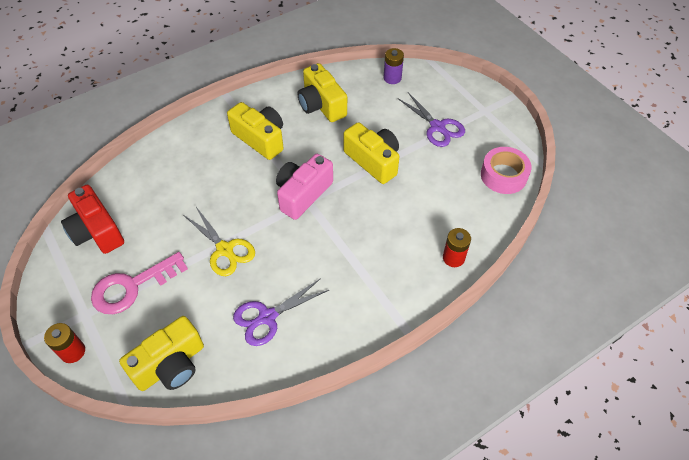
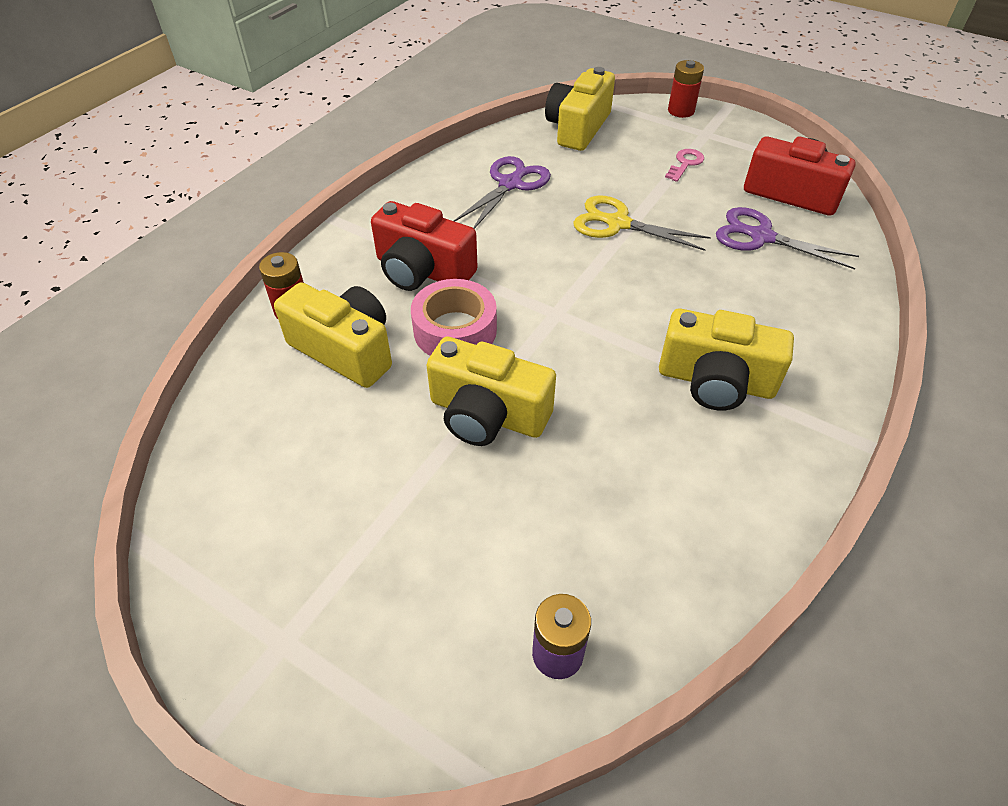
camera: 155 degrees right, 5 degrees down
(132, 286) = (685, 164): pink key -> pink key, size x0.48
(303, 194) = (570, 319): pink camera -> none
(321, 105) = (666, 498): yellow camera -> yellow camera (345, 350)
(366, 259) = (422, 270): none -> red camera
(437, 127) = (388, 542): purple scissors -> purple scissors (761, 237)
(503, 175) = (220, 477): pink tape -> pink tape (455, 330)

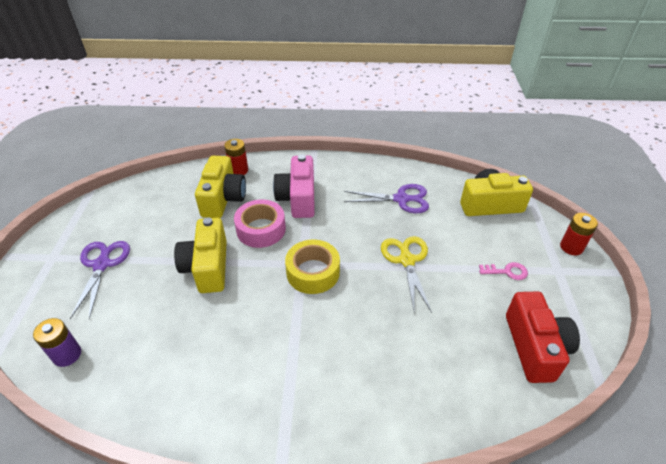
camera: 60 degrees right, 5 degrees down
(422, 270) = (298, 198): red camera -> pink camera
(580, 308) = (313, 272): none -> yellow tape
(715, 381) = (291, 362): yellow camera -> none
(761, 237) = (461, 343): purple scissors -> purple scissors (102, 265)

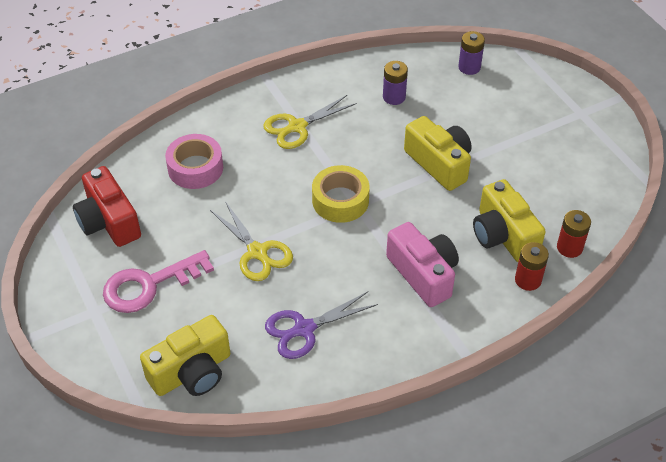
camera: 150 degrees right, 5 degrees up
(102, 265) = (531, 126): purple scissors -> none
(173, 356) = (394, 97): none -> purple battery
(261, 229) = (427, 219): pink tape -> pink tape (195, 168)
(295, 369) = (297, 127): none -> yellow scissors
(507, 271) = (149, 285): pink key -> pink key, size x2.07
(571, 247) = (81, 349): red battery -> red battery (569, 247)

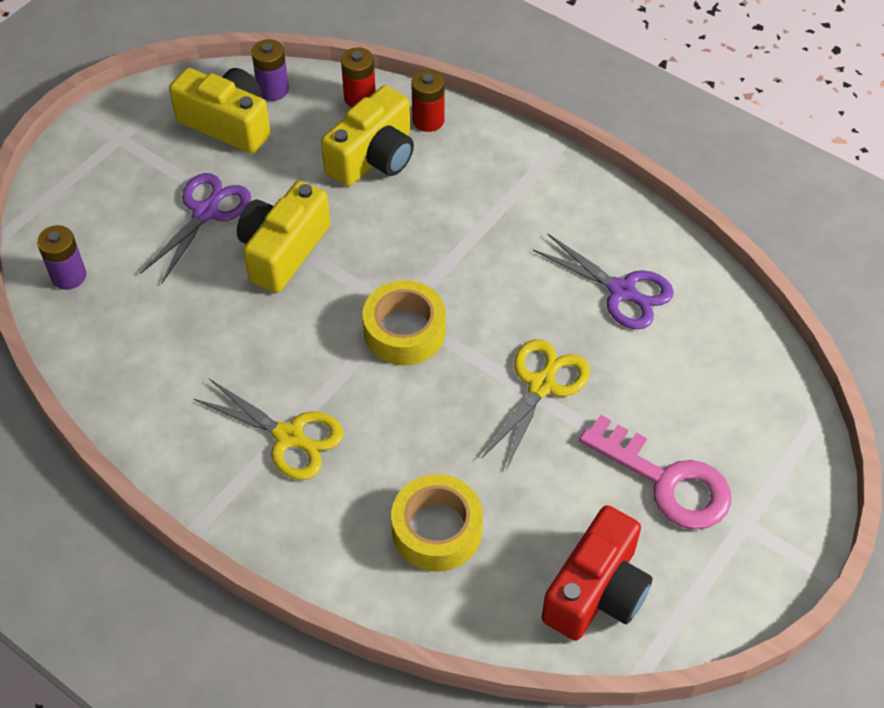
camera: 115 degrees left, 5 degrees up
(192, 372) = (750, 373): yellow camera -> yellow camera (228, 124)
(195, 168) = (437, 530): pink tape -> yellow tape
(394, 97) = (172, 342): purple battery -> purple battery (273, 90)
(423, 274) = (474, 210): pink camera -> none
(492, 137) = (206, 212): none -> purple scissors

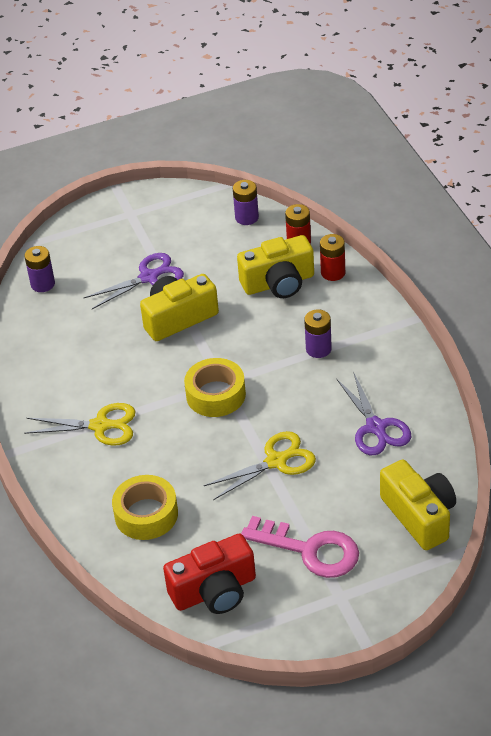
camera: 35 degrees right, 10 degrees down
(228, 124) = (202, 228): yellow camera -> yellow camera (419, 516)
(289, 437) = (100, 426): yellow scissors -> yellow scissors turned 60 degrees counterclockwise
(483, 221) = (318, 349): none -> purple battery
(666, 481) = (310, 550): pink key -> pink key turned 45 degrees counterclockwise

